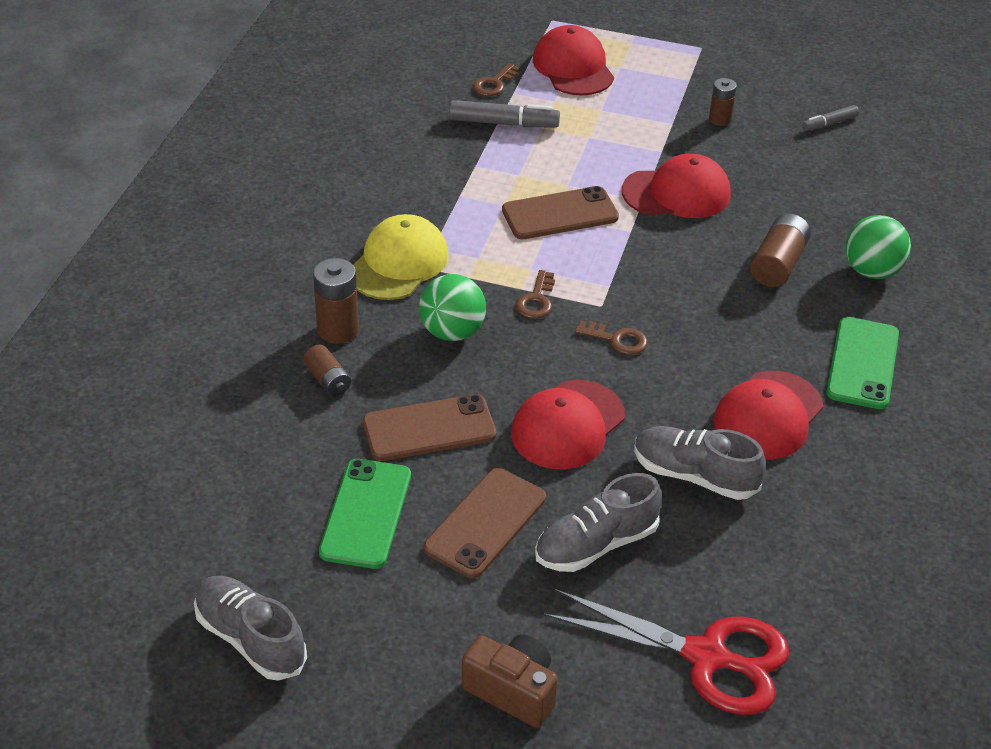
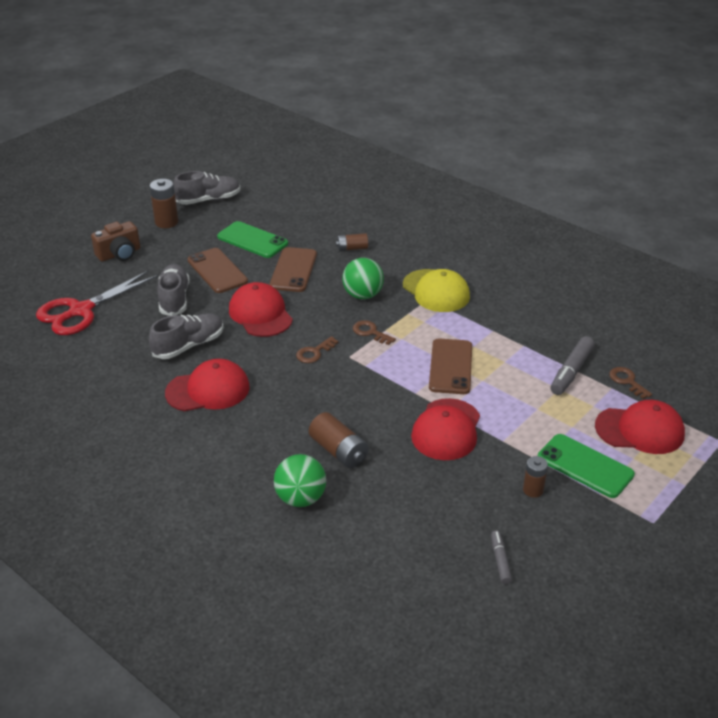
camera: 115 degrees right, 5 degrees down
(338, 330) = (389, 259): brown battery -> brown battery (166, 222)
(768, 416) = (208, 390): red cap -> red cap turned 105 degrees clockwise
(862, 363) = (217, 451): green phone -> green phone (585, 466)

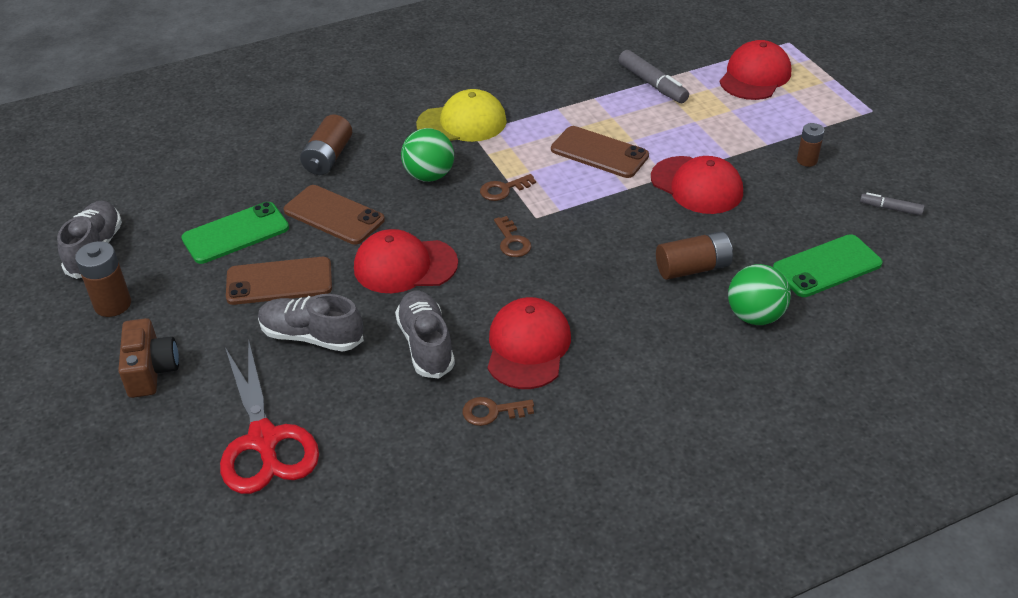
camera: 65 degrees left, 5 degrees up
(352, 248) = (328, 157): brown battery -> brown battery, size x1.57
(585, 466) = (788, 121): green phone -> green phone (827, 266)
(627, 381) = (685, 59): brown key -> brown key (492, 412)

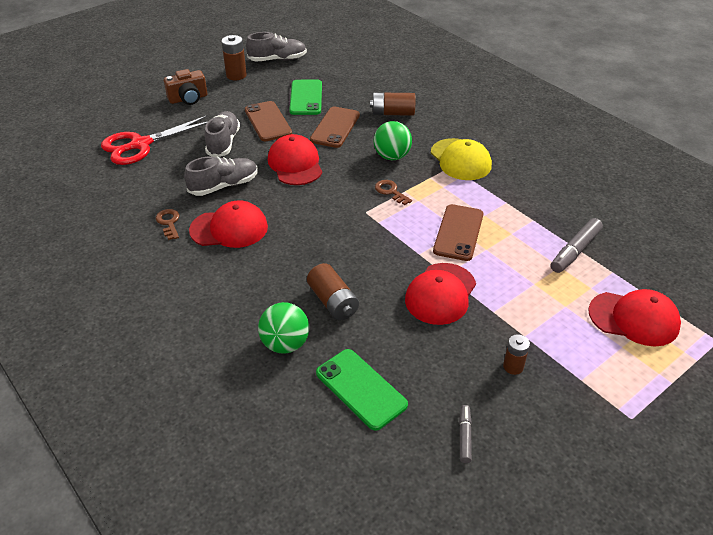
camera: 75 degrees right, 0 degrees up
(236, 233) = (306, 98): green phone -> green phone turned 45 degrees clockwise
(512, 241) = (334, 205): brown key -> none

